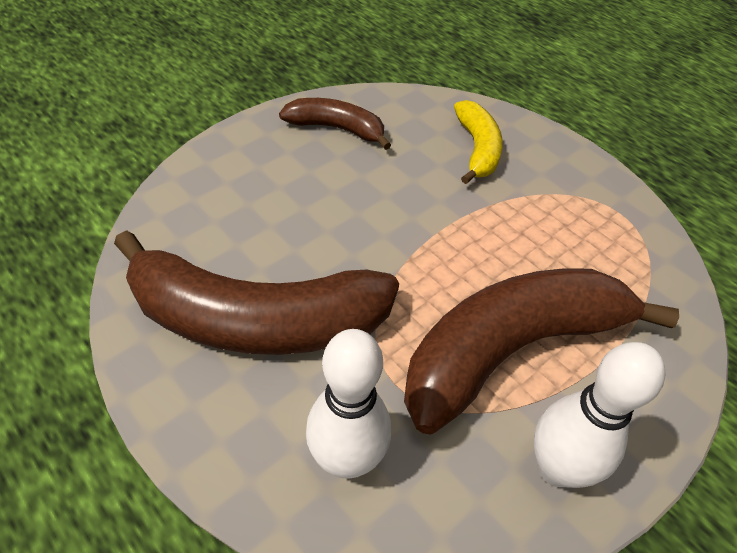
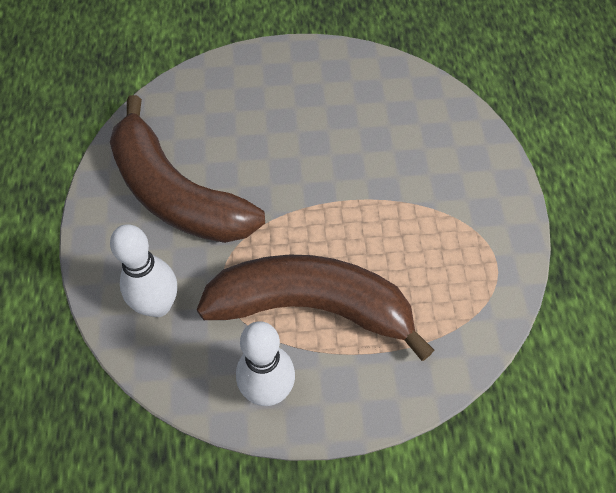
camera: 40 degrees right, 10 degrees up
(337, 129) = (343, 82): brown banana -> none
(477, 149) = (435, 152): yellow banana -> none

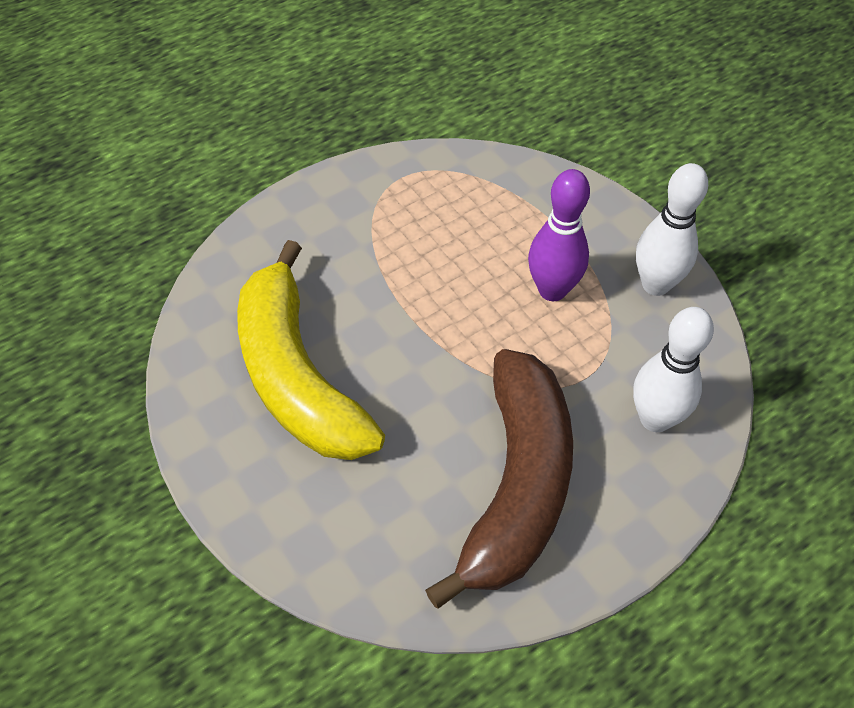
camera: 120 degrees left, 5 degrees down
(312, 307) = (552, 290): brown banana -> purple bowling pin
(340, 116) = (297, 375): none -> yellow banana

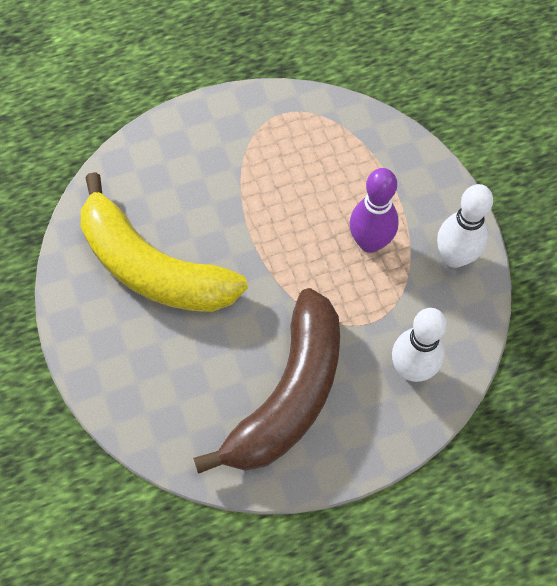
camera: 15 degrees right, 10 degrees up
(297, 375) = (153, 267): yellow banana -> yellow banana turned 45 degrees counterclockwise

